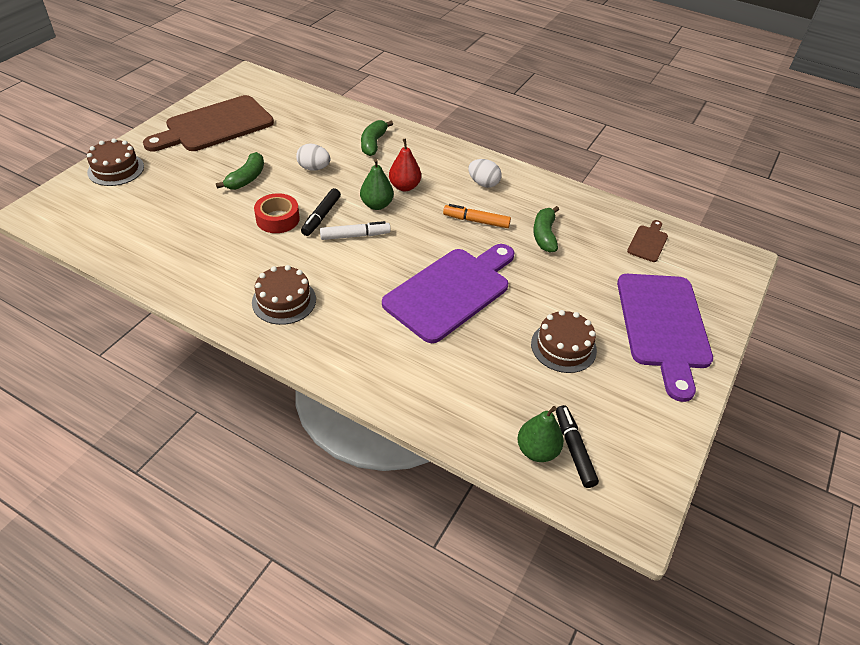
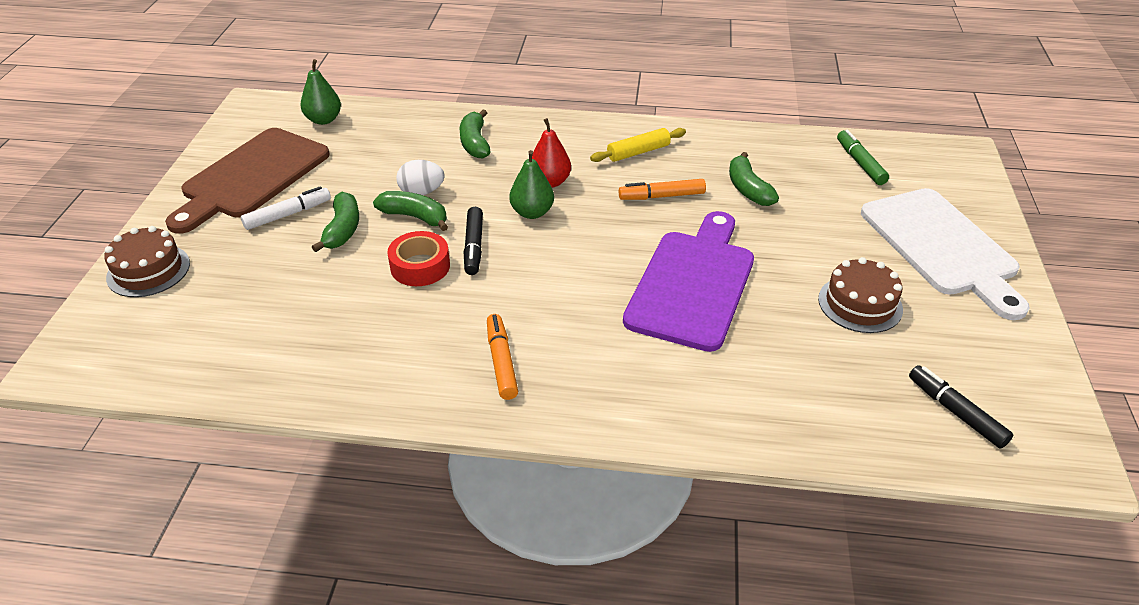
camera: 20 degrees left, 5 degrees down
(284, 301) = (501, 362): brown cake -> orange marker
(298, 184) = (415, 217): none -> green banana
(354, 235) = (532, 256): white marker -> white marker (287, 215)
(483, 183) = (638, 152): white egg -> yellow rolling pin
(537, 450) = (919, 428): green pear -> green pear (324, 120)
(648, 242) = (860, 163): brown cutting board -> green marker
(663, 326) = (941, 246): purple cutting board -> white cutting board

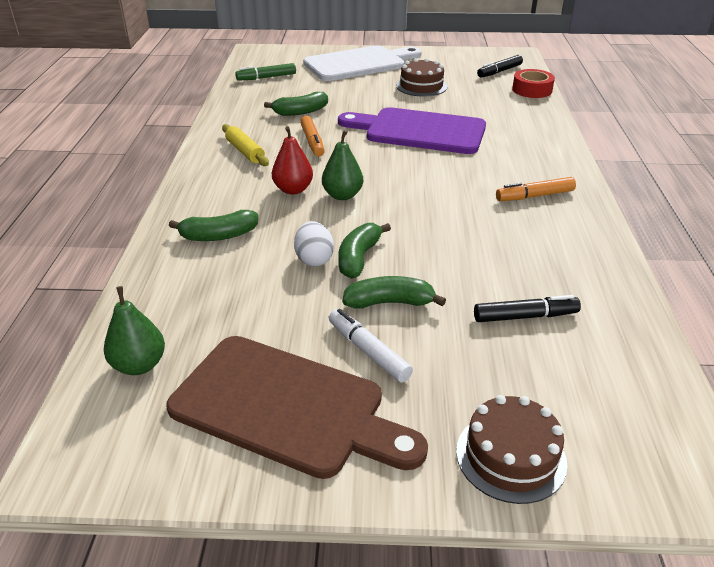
camera: 95 degrees left, 5 degrees down
(420, 266) = (435, 245): red tape -> red tape (532, 90)
(474, 246) = (398, 220): black marker -> black marker (524, 316)

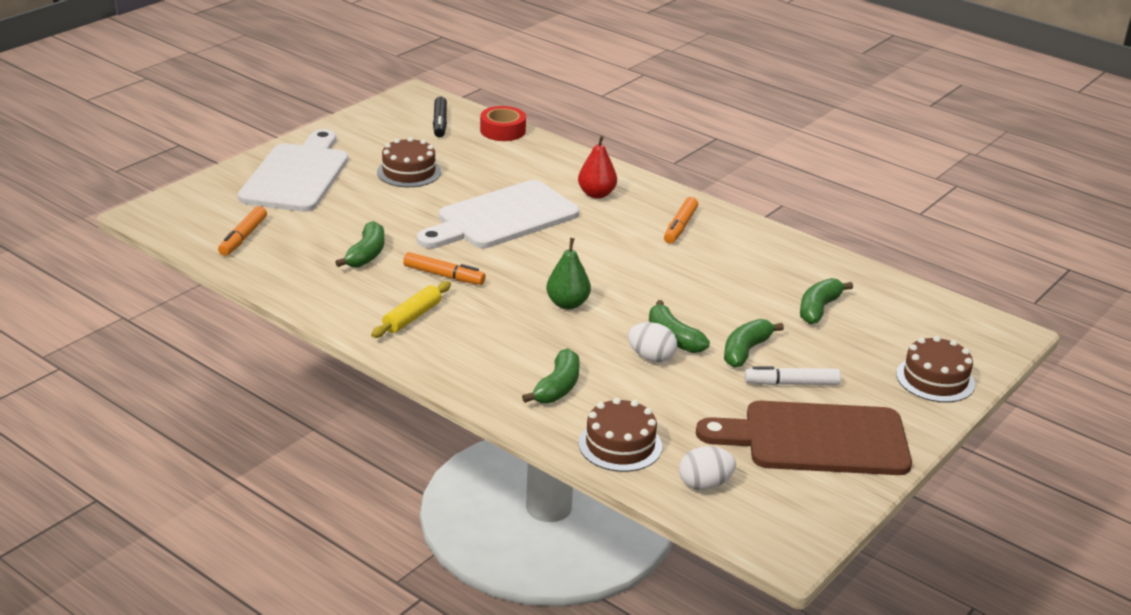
camera: 55 degrees left, 5 degrees down
(139, 365) = (704, 484): green pear -> white egg
(163, 295) = (620, 445): none -> brown cake
(245, 152) = (412, 317): yellow rolling pin -> yellow rolling pin turned 60 degrees counterclockwise
(267, 77) = (243, 237): green marker -> orange marker
(286, 407) = (816, 439): brown cutting board -> brown cutting board turned 150 degrees counterclockwise
(293, 190) = (525, 322): red pear -> red pear (596, 194)
(419, 131) = (502, 217): purple cutting board -> white cutting board
(524, 316) = (818, 309): black marker -> green banana

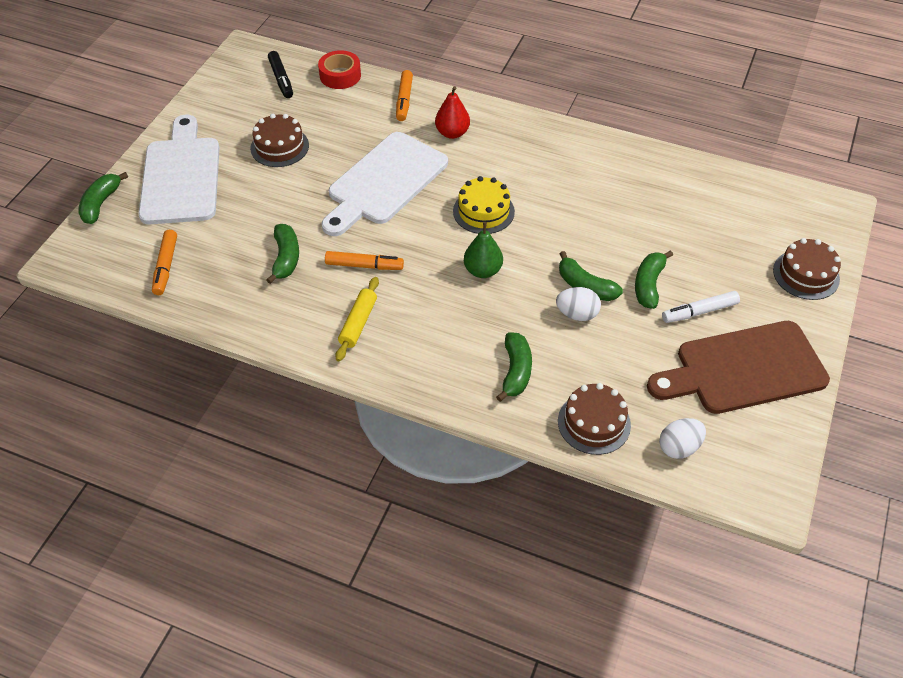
camera: 15 degrees left, 20 degrees up
(595, 259) = (483, 211): none -> yellow cake
(680, 226) = (537, 153): orange marker -> orange marker (404, 100)
(818, 309) = (686, 220): green banana -> green banana (101, 204)

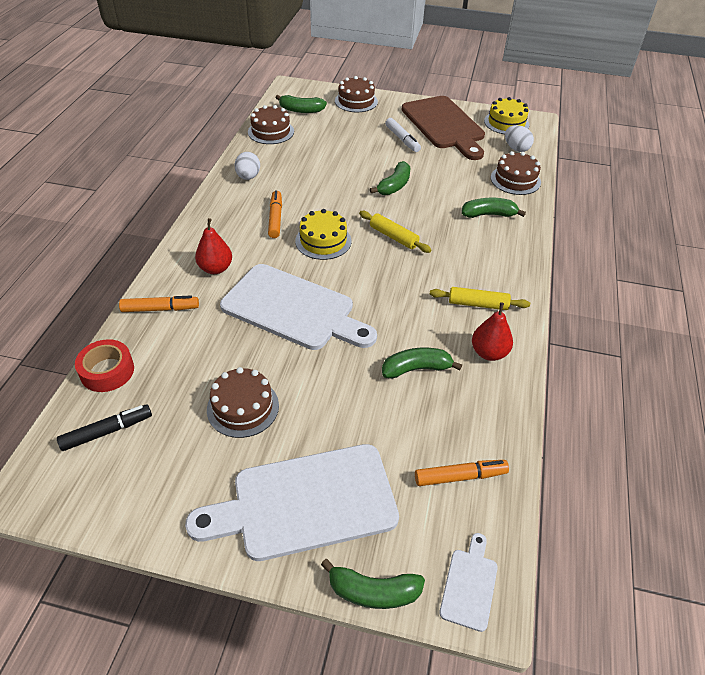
camera: 100 degrees left, 5 degrees down
(80, 254) = (470, 585): none -> white cutting board
(289, 317) = (489, 353): none -> red pear
(364, 265) = (409, 309): orange marker -> orange marker (275, 219)
(483, 270) = (393, 237): green pear -> yellow rolling pin
(577, 314) = (423, 189): white egg -> white egg (248, 177)
(648, 285) = (384, 159): green banana -> green banana (301, 110)
(711, 182) = (271, 131): none -> brown cake
(759, 455) = (506, 123): none -> yellow cake

